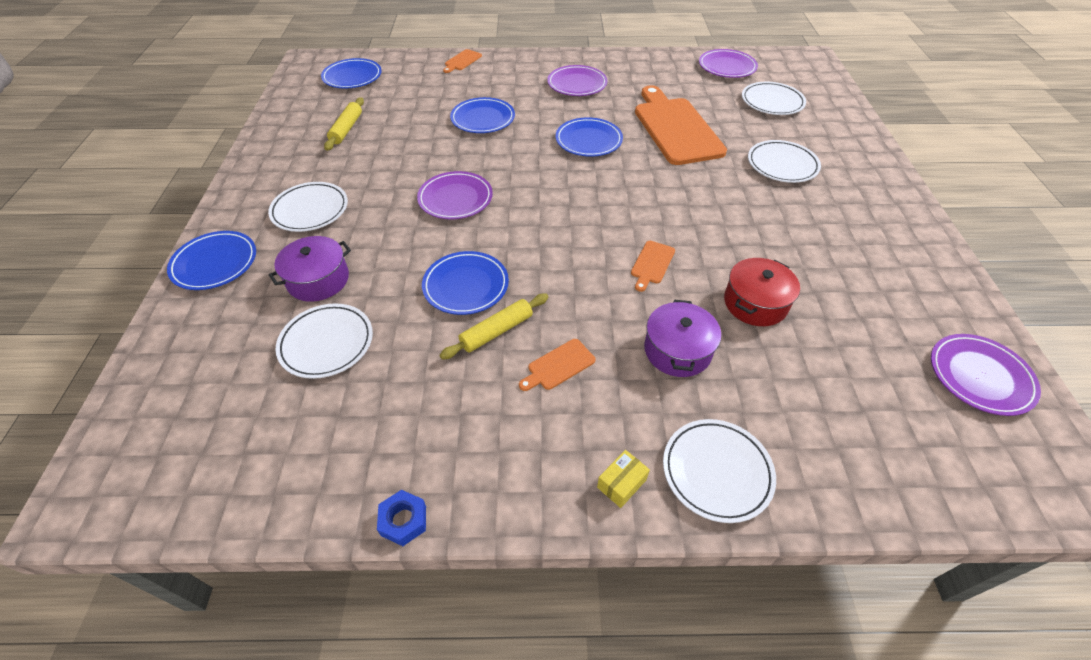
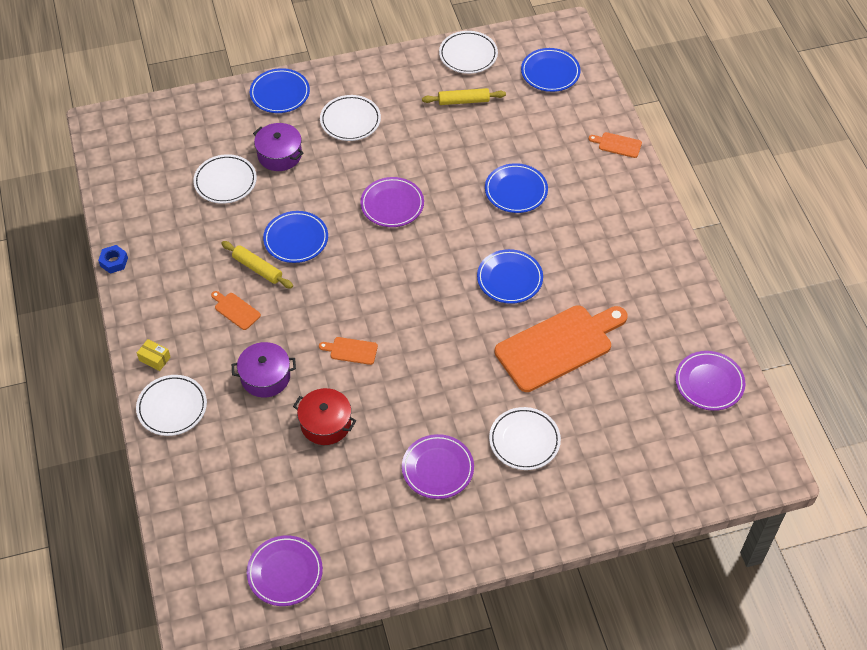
camera: 75 degrees right, 5 degrees up
(577, 84) = (610, 250): purple plate -> purple plate (437, 468)
(772, 102) = (645, 430): white plate -> white plate (468, 55)

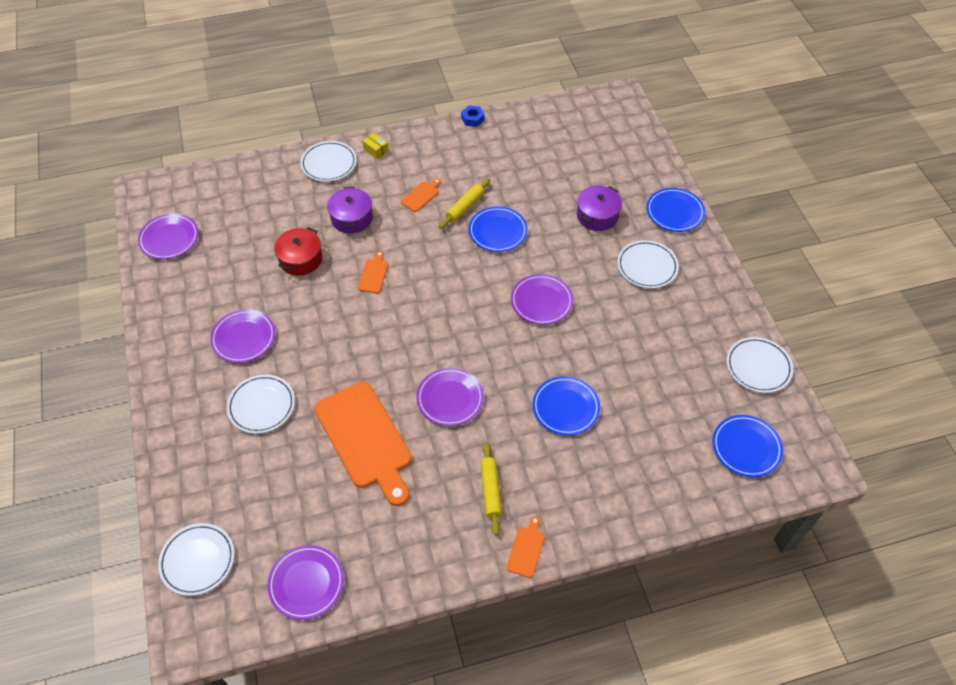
camera: 90 degrees right, 0 degrees up
(155, 359) = (375, 150): yellow box -> yellow box turned 75 degrees counterclockwise
(225, 181) = (562, 180): white plate -> white plate (197, 560)
(463, 101) = (688, 362): yellow rolling pin -> yellow rolling pin (490, 490)
(509, 279) = (450, 399): blue plate -> purple plate
(617, 145) = (642, 514): orange cutting board -> orange cutting board (526, 549)

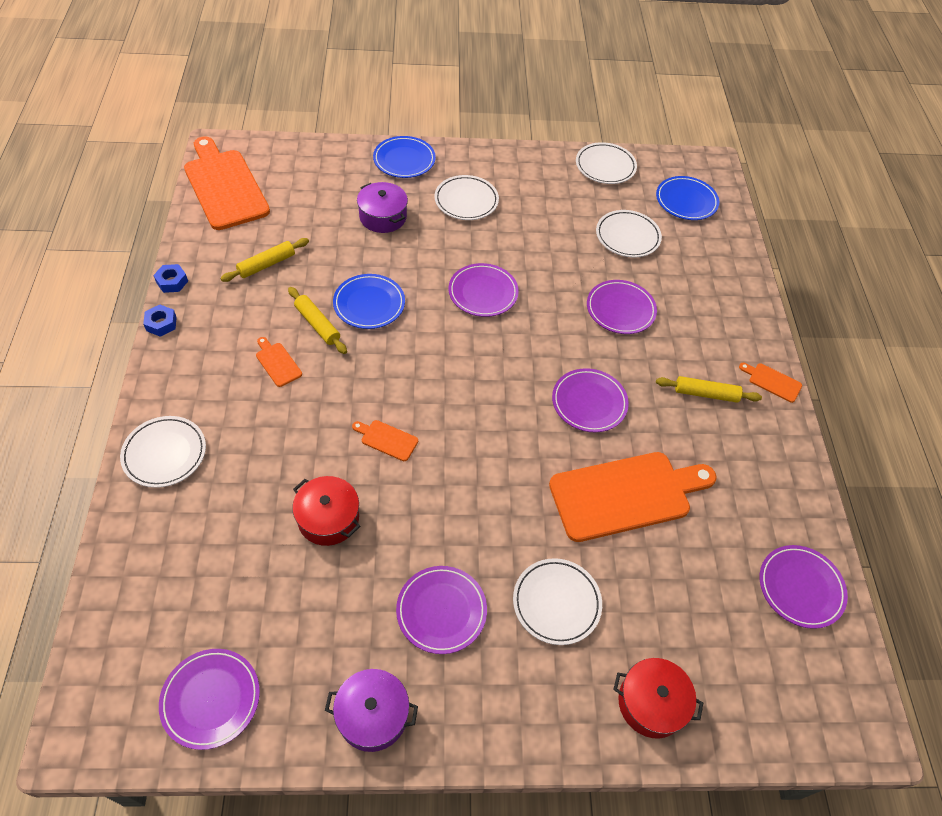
camera: 80 degrees left, 0 degrees up
(193, 479) = (651, 703): none -> red pot
(197, 560) = (766, 709): white plate -> white plate (627, 236)
(351, 218) = (281, 445): purple pot -> purple pot (372, 715)
(375, 150) = (169, 394): yellow box -> none
(433, 126) = (161, 324): none -> blue nut
(511, 162) = (266, 264): none -> yellow rolling pin
(565, 407) = (620, 309): blue plate -> purple plate
(581, 114) = (224, 186): none -> orange cutting board

